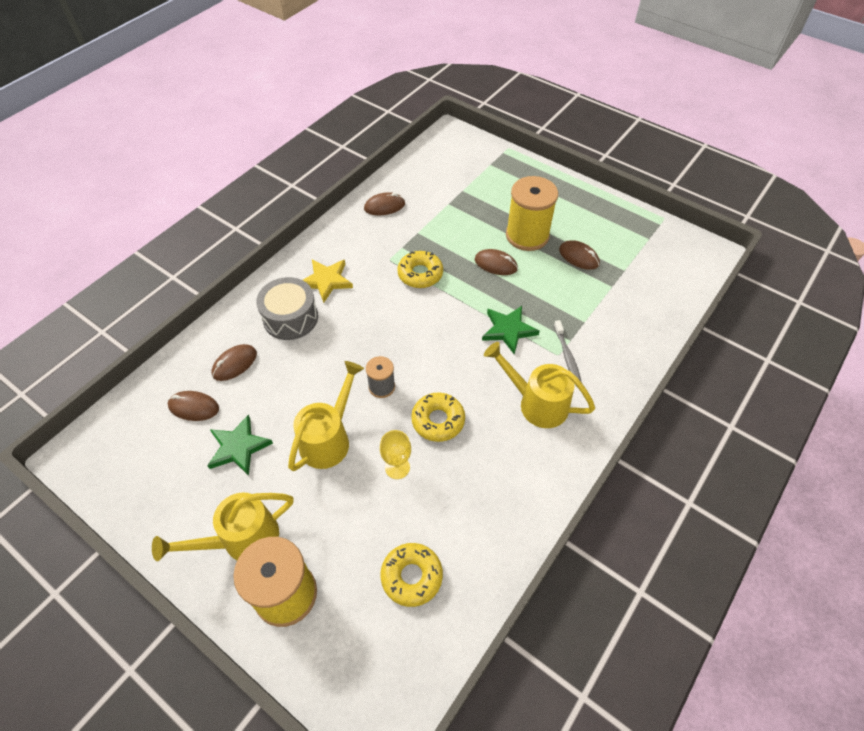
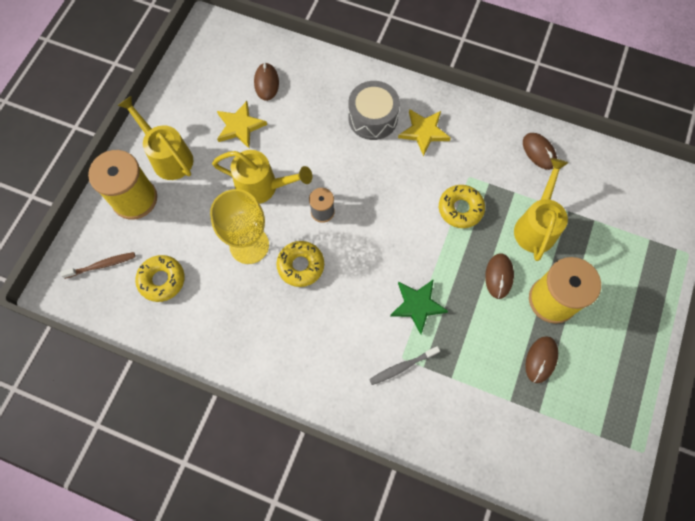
camera: 75 degrees right, 15 degrees up
(234, 364) = (313, 94): brown mouse -> none
(238, 447) = (240, 126): green star -> yellow star
(367, 654) = (102, 265): none -> brown toothbrush
(397, 467) = (249, 245): yellow goblet -> yellow goblet, size x1.88
(537, 403) = (341, 346): yellow watering can -> yellow watering can (536, 226)

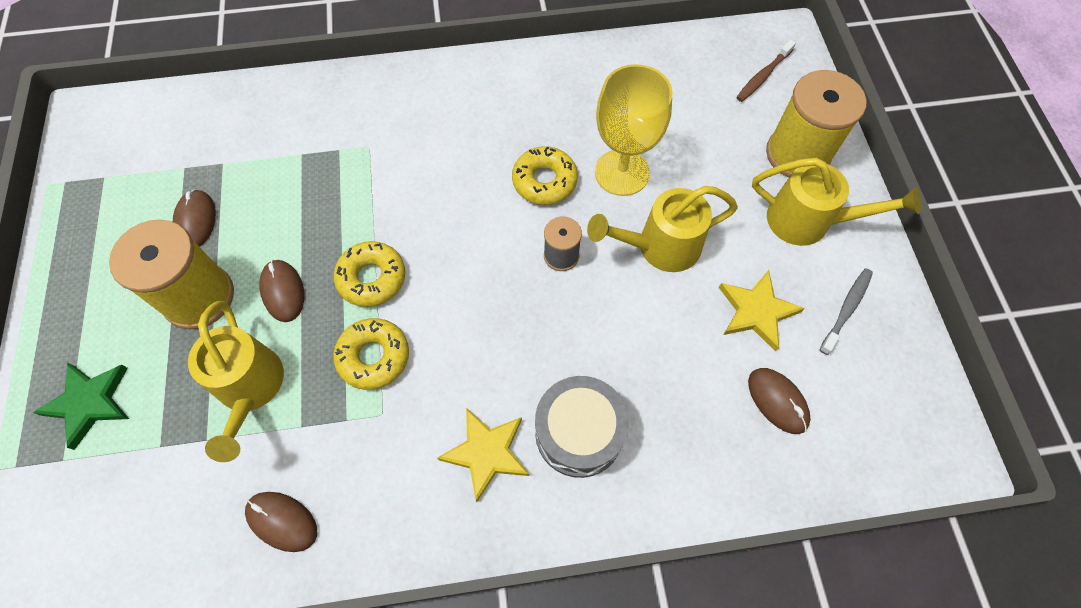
camera: 150 degrees right, 5 degrees down
(162, 280) = (687, 93): yellow donut -> yellow donut (372, 278)
(402, 367) = (364, 138): grey toothbrush -> grey toothbrush (846, 309)
(417, 305) = (376, 207): green star -> green star (89, 403)

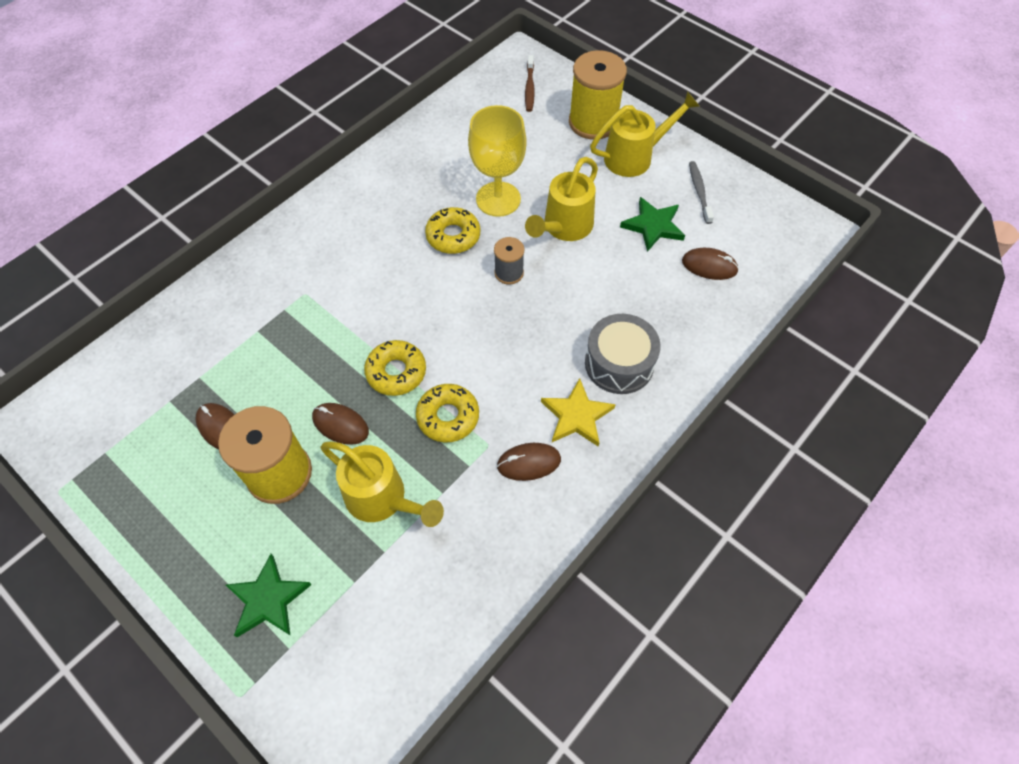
camera: 40 degrees left, 5 degrees down
(282, 521) = (489, 554): brown mouse -> brown mouse (529, 463)
(756, 311) = (653, 226): yellow star -> green star

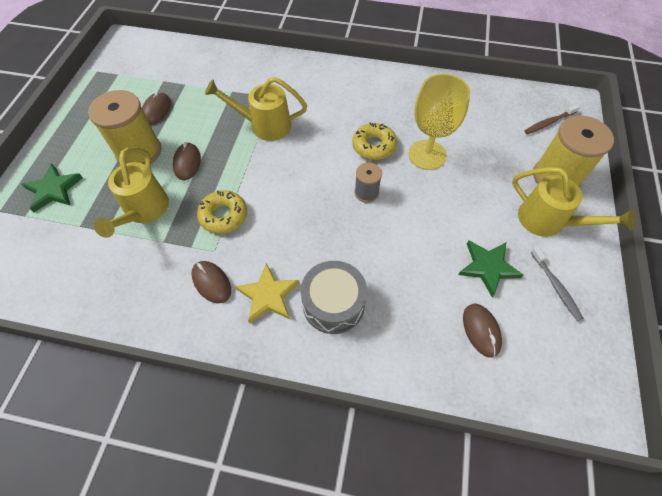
camera: 60 degrees right, 0 degrees up
(396, 372) = (242, 171): yellow donut -> none
(564, 227) = (435, 206): yellow watering can -> yellow watering can (264, 125)
(699, 192) = (556, 286): grey toothbrush -> grey toothbrush turned 105 degrees clockwise

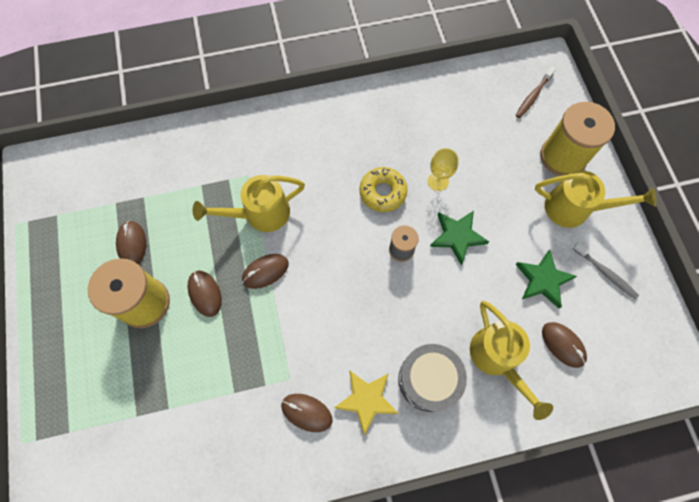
camera: 25 degrees left, 10 degrees up
(54, 190) = (80, 389): green star -> green star (457, 236)
(144, 211) = (193, 368): yellow watering can -> yellow watering can (497, 359)
(223, 216) = (277, 337): yellow donut -> none
(243, 166) = (265, 271): none -> brown mouse
(427, 155) = (438, 181): yellow goblet -> yellow goblet, size x0.53

